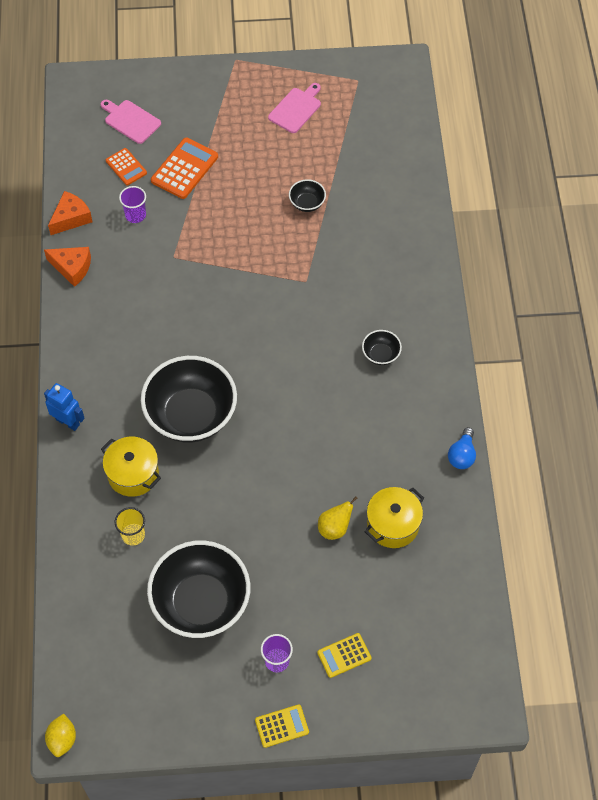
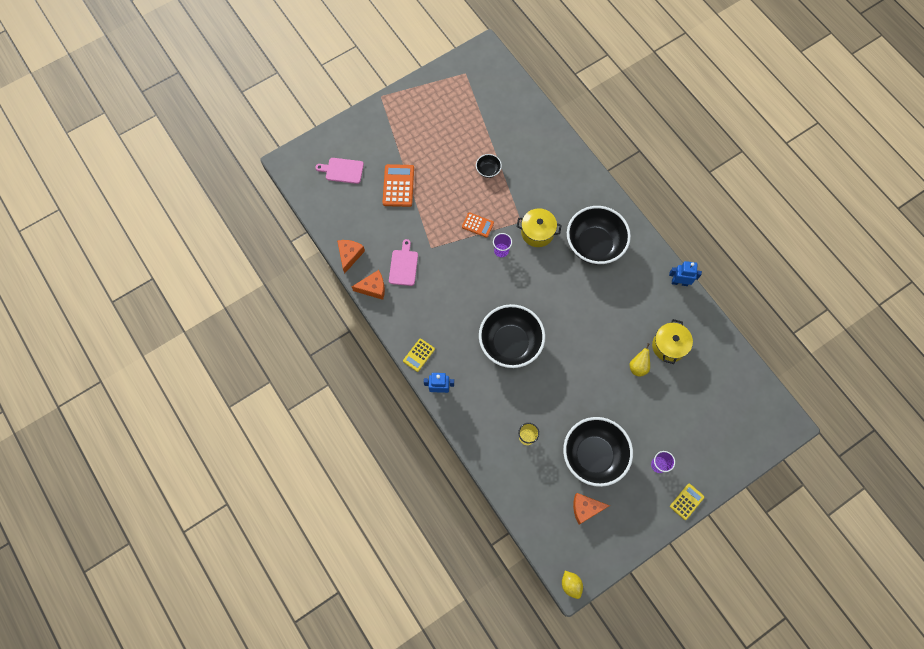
camera: 30 degrees left, 10 degrees up
(126, 167) = (361, 203): orange calculator -> orange calculator (477, 225)
(133, 474) = (501, 399): yellow pot -> yellow pot (537, 232)
(135, 215) = (389, 232): purple cup -> purple cup (501, 250)
(146, 660) = (585, 508): none -> orange cheese
(296, 109) = (440, 111): pink cutting board -> pink cutting board (403, 266)
(344, 655) = (693, 439): yellow calculator -> yellow calculator (419, 355)
(380, 354) = (594, 245): black bowl -> black bowl, size x2.34
(462, 455) = (679, 282): blue light bulb -> blue robot

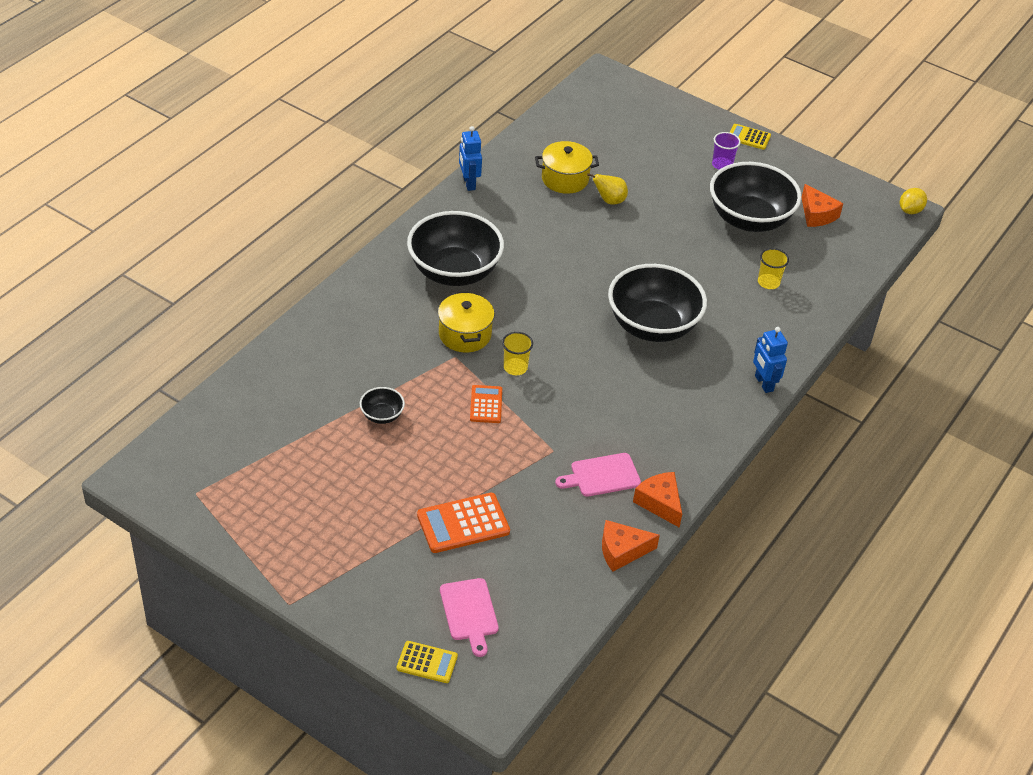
camera: 115 degrees left, 25 degrees down
(419, 355) = (730, 419): yellow calculator -> yellow calculator (427, 662)
(501, 250) = (515, 367): purple cup -> yellow cup

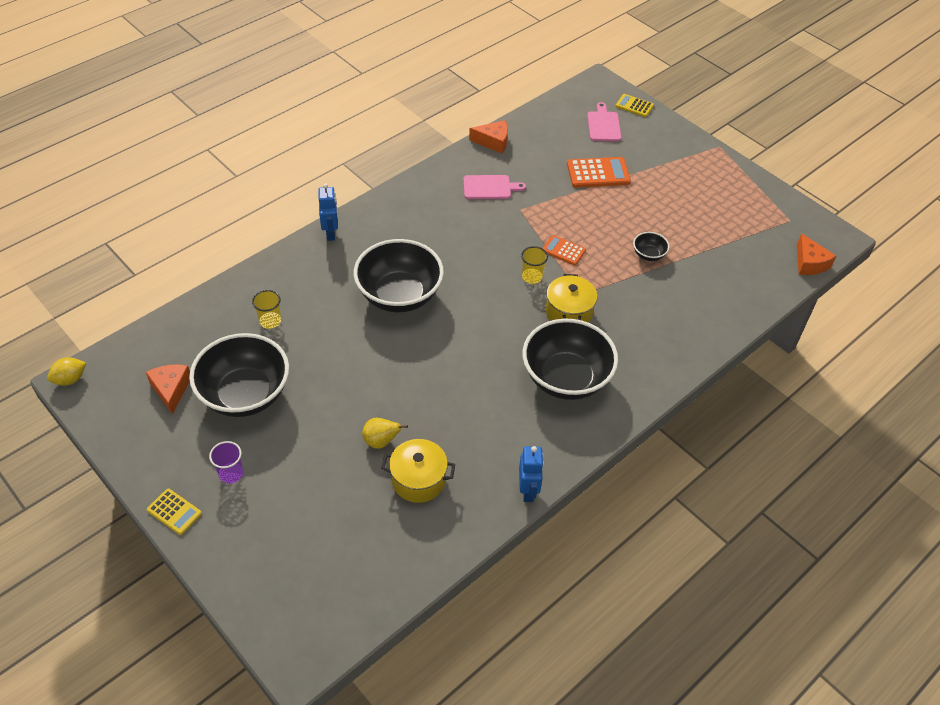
camera: 165 degrees left, 5 degrees up
(486, 404) = (563, 250): orange calculator -> orange calculator turned 105 degrees clockwise
(660, 503) = (455, 165): orange cheese -> orange cheese (809, 263)

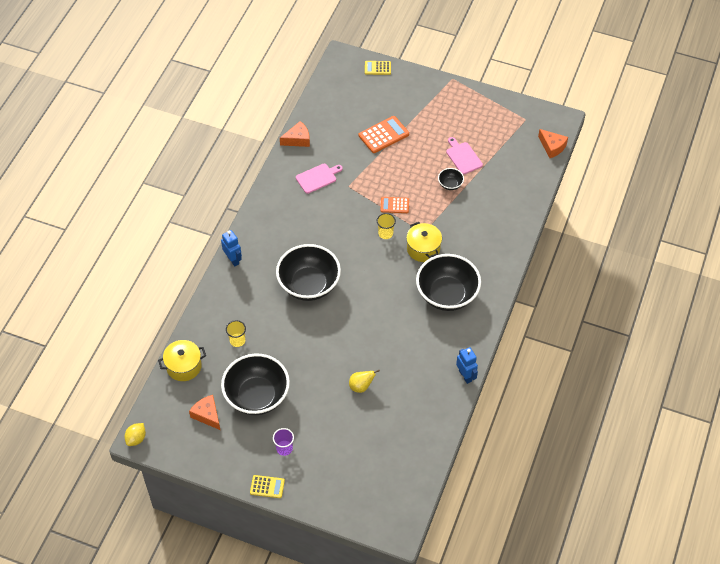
camera: 25 degrees left, 5 degrees up
(418, 480) = (398, 399): yellow pot -> yellow pot (184, 366)
(603, 125) = (365, 93): pink cutting board -> pink cutting board (463, 157)

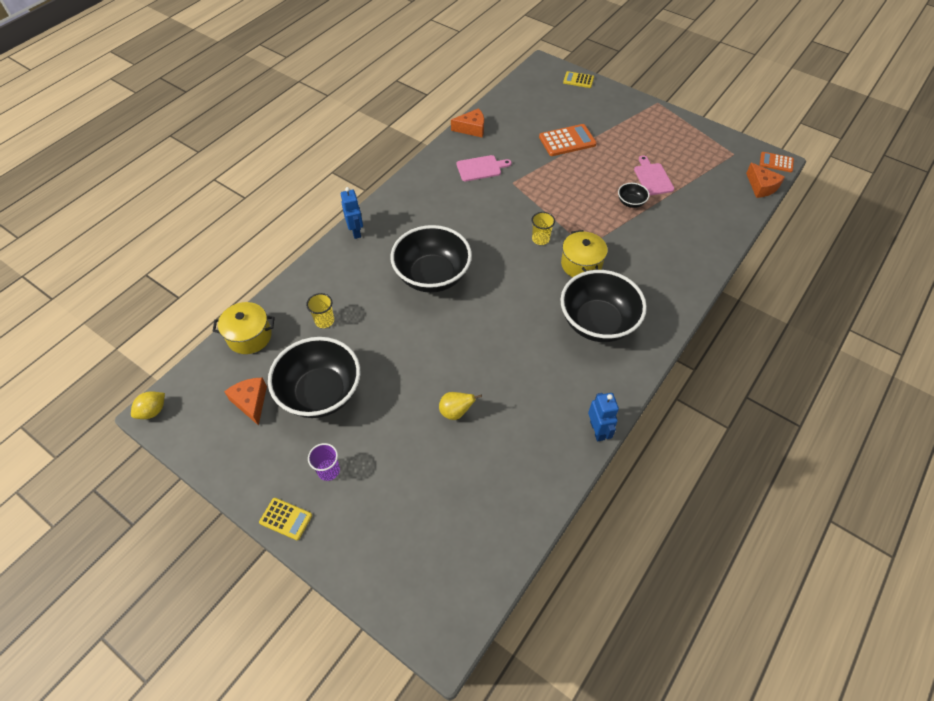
camera: 15 degrees right, 0 degrees up
(394, 205) = (560, 211): orange calculator -> orange calculator (776, 162)

